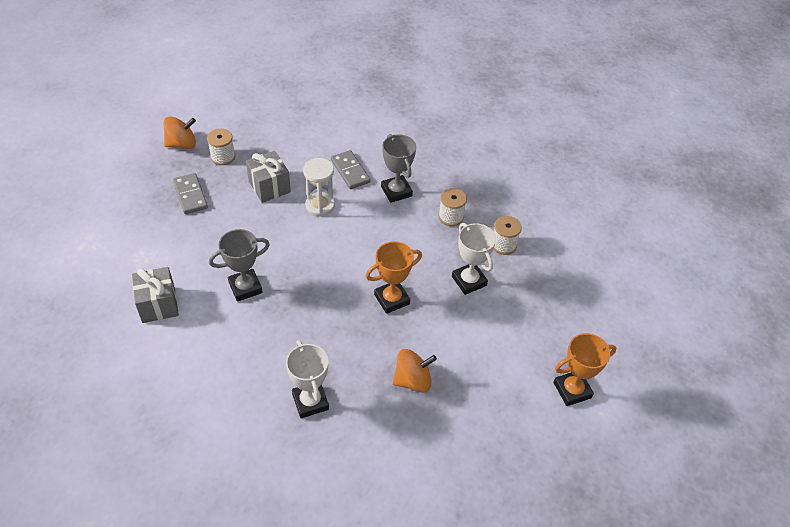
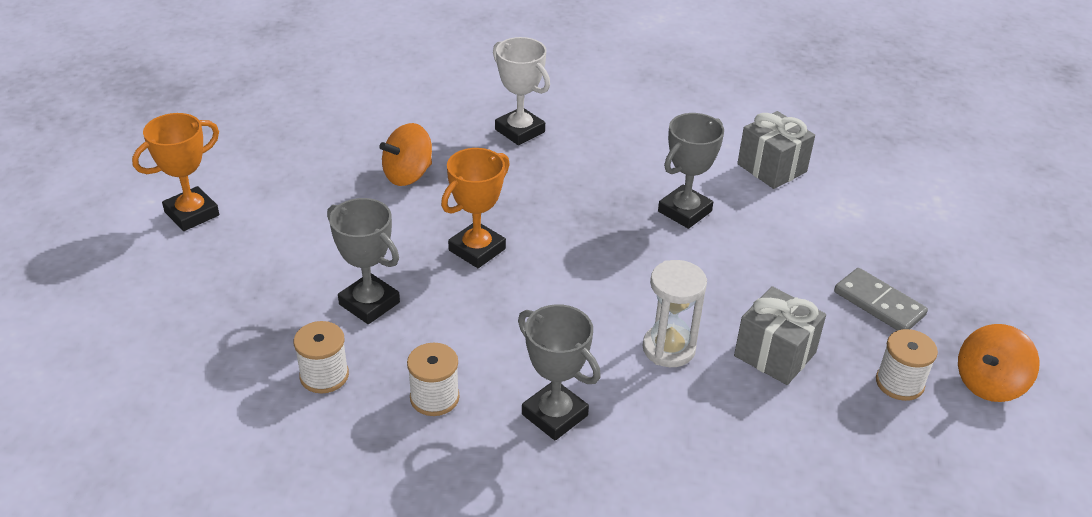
camera: 160 degrees right, 10 degrees down
(350, 171) = (661, 428): grey domino -> none
(469, 281) = (369, 303): white trophy -> grey trophy

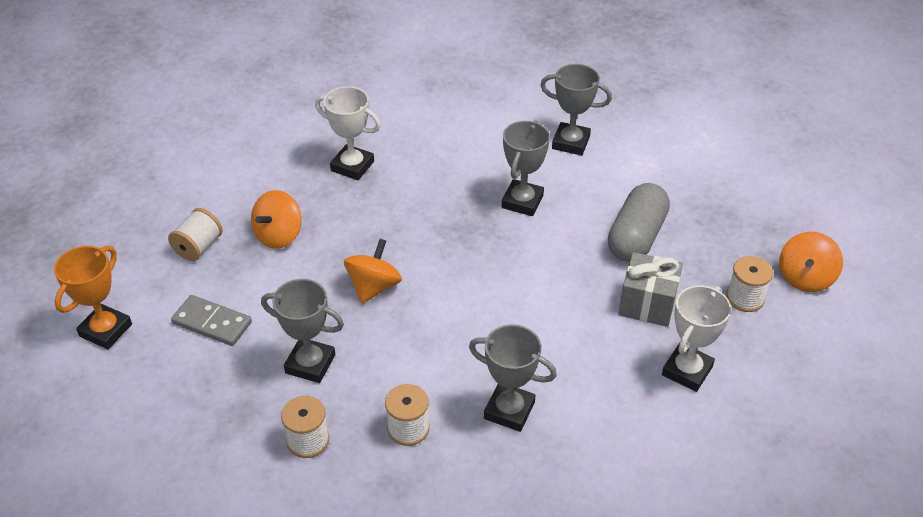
camera: 20 degrees left, 5 degrees up
(323, 164) = (198, 247): none -> white spool
(477, 249) = (374, 287): orange trophy -> orange spinning top
(668, 348) = (567, 325): white hourglass -> none
(771, 168) = (571, 142): grey gift -> grey trophy
(786, 439) = (687, 370): none -> white trophy
(798, 282) = (636, 237): none -> grey capsule
(879, 303) = (702, 237): grey domino -> grey domino (212, 323)

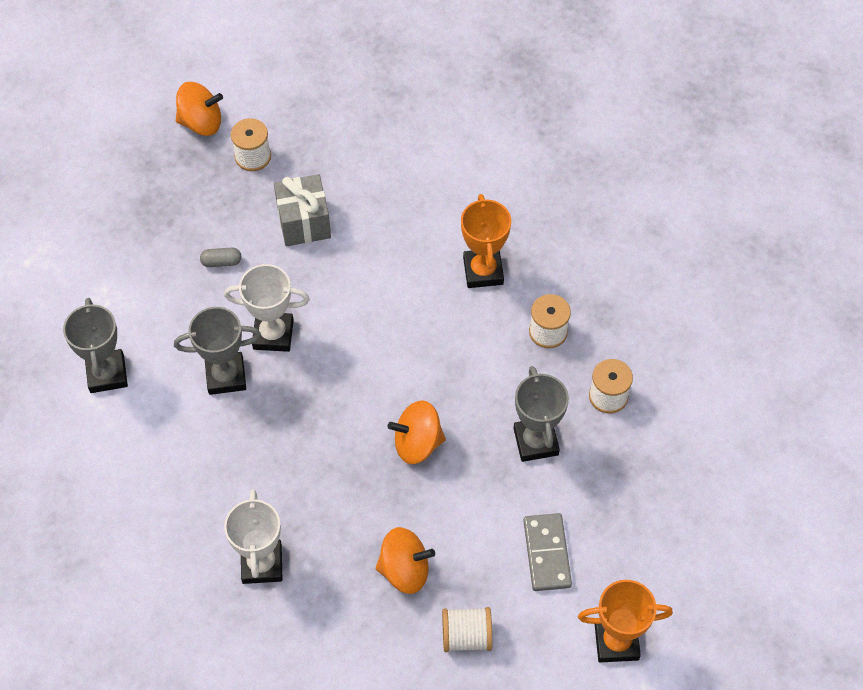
camera: 120 degrees left, 15 degrees up
(509, 410) = (483, 271): grey trophy -> orange trophy
(636, 237) = (221, 262): grey capsule -> grey capsule, size x0.40
(687, 370) = (362, 169): white trophy -> white trophy (273, 334)

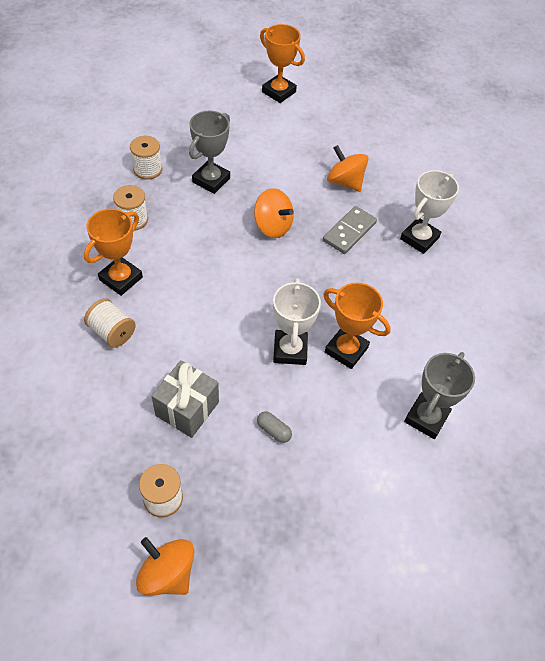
camera: 140 degrees left, 5 degrees down
(226, 376) = (346, 350): grey trophy -> orange trophy
(273, 334) = (290, 350): white trophy -> white trophy turned 45 degrees clockwise
(466, 636) = (344, 139): white spool -> white spool (112, 332)
(546, 553) = (267, 138): grey domino -> grey domino (349, 232)

